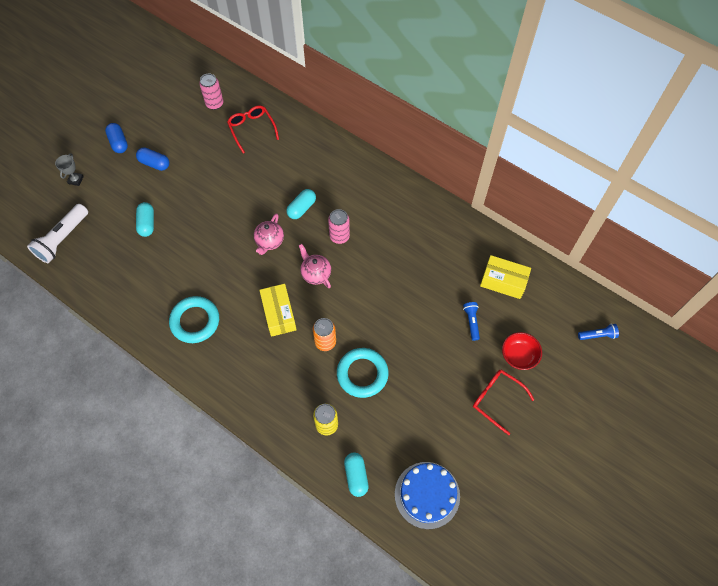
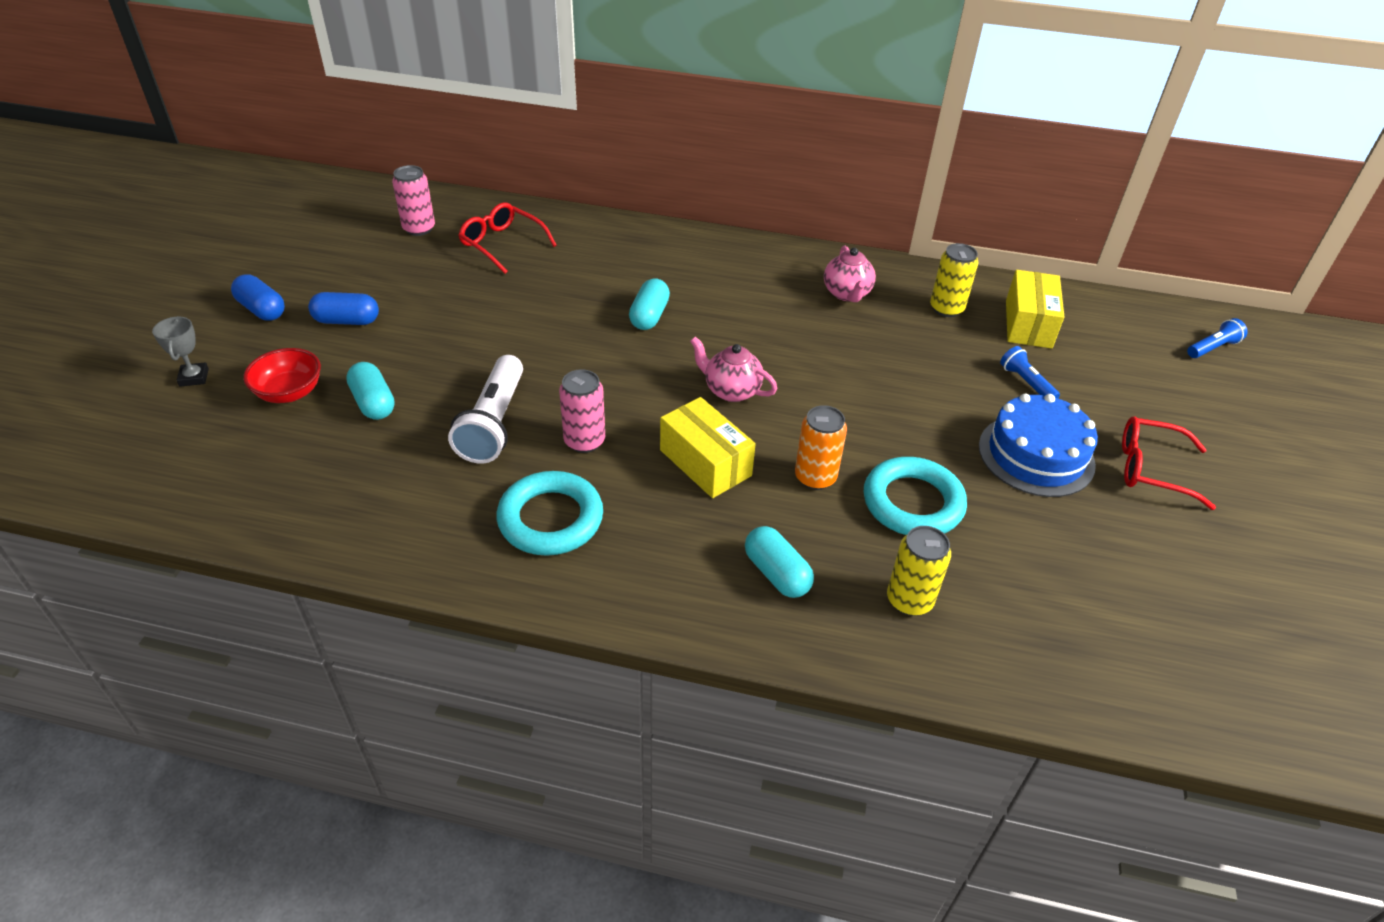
camera: 25 degrees left, 20 degrees down
(63, 239) = (201, 469): white flashlight -> white flashlight (494, 423)
(269, 241) = (622, 370): pink teapot -> pink teapot (847, 294)
(339, 236) = (736, 334): pink can -> pink can (584, 441)
(356, 476) = (1025, 664): turquoise capsule -> turquoise capsule (776, 573)
(427, 495) = (1169, 647): blue cake -> blue cake (1036, 455)
(464, 255) = (946, 308): none -> yellow can
(503, 282) = (1028, 324): yellow box -> yellow box turned 75 degrees counterclockwise
(518, 356) = (1131, 404): red bowl -> red bowl (289, 393)

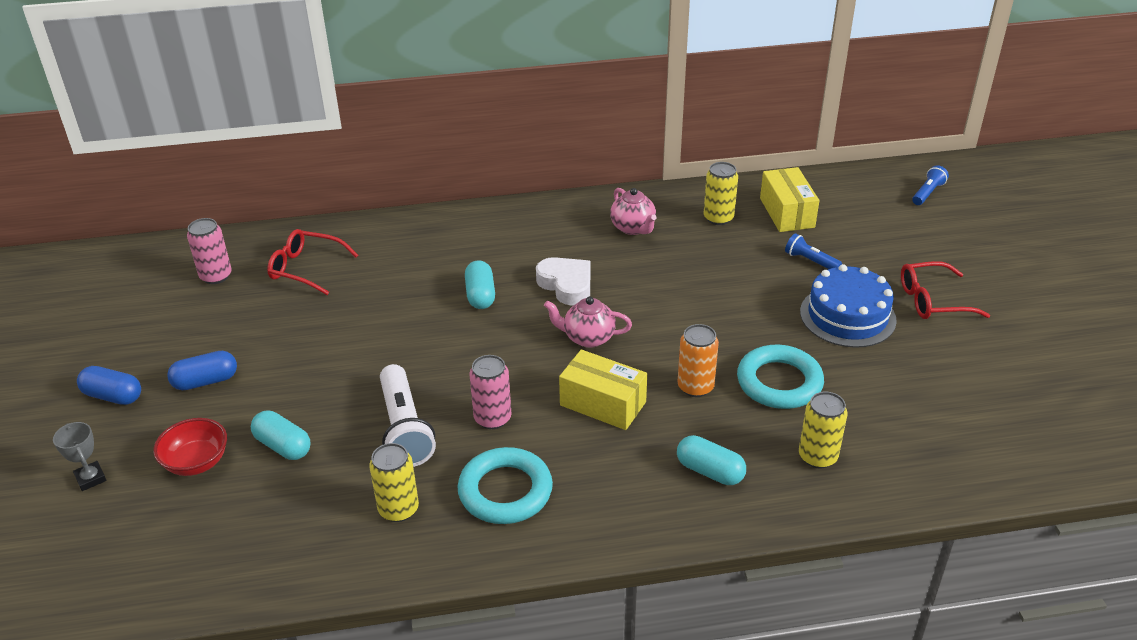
camera: 20 degrees left, 5 degrees down
(437, 500) = (398, 509): none -> yellow can
(742, 331) = (566, 285): none -> white heart

